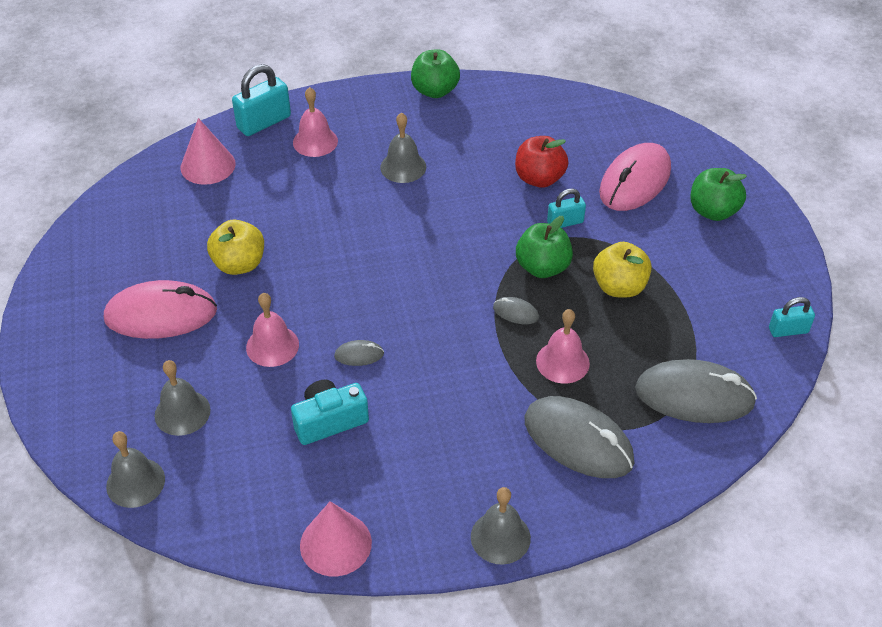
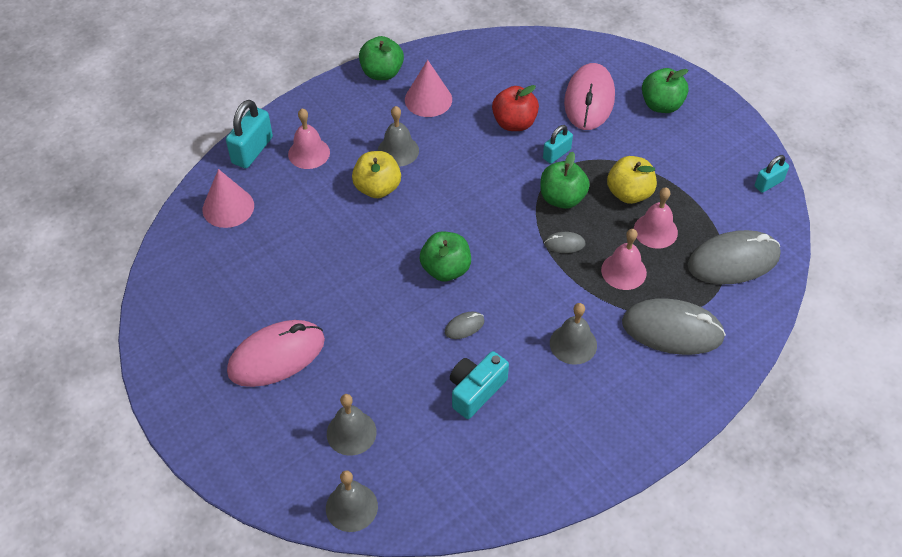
camera: 25 degrees left, 5 degrees up
(239, 264) = (315, 286): yellow apple -> yellow apple (377, 188)
(272, 346) = (389, 346): pink bell -> pink bell (655, 231)
(335, 544) = (543, 487): pink cone -> pink cone (428, 99)
(376, 294) = (446, 269): none -> green apple
(500, 537) = (661, 429): grey bell -> grey bell (573, 344)

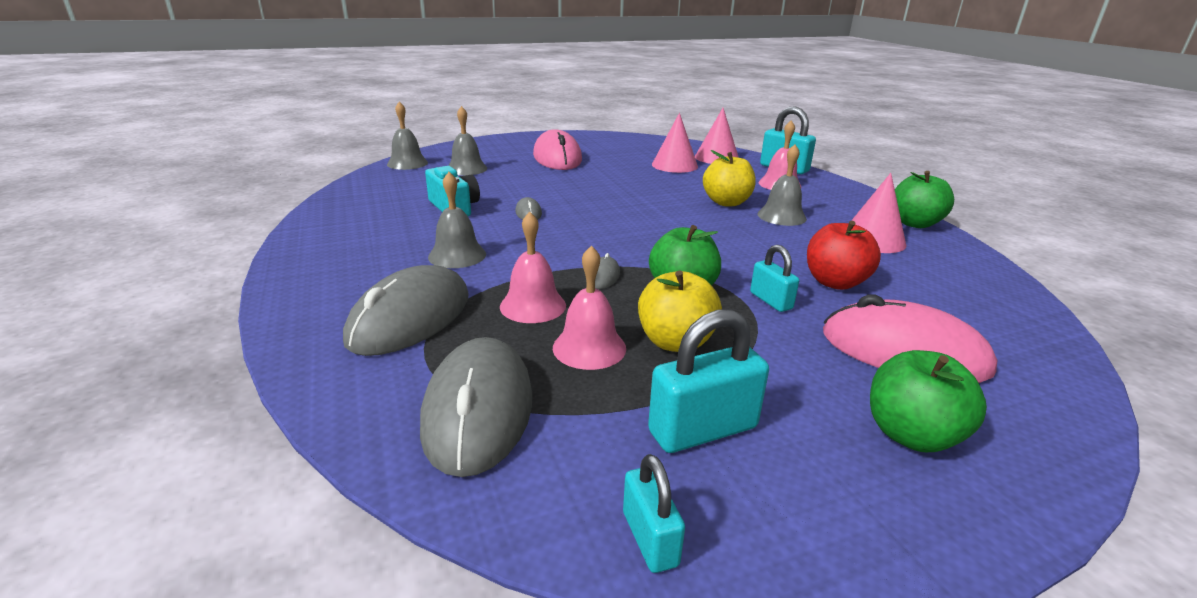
camera: 105 degrees right, 25 degrees down
(270, 240) = (674, 165): none -> pink cone
(446, 269) = (604, 215): green apple -> none
(698, 174) = (703, 430): none -> turquoise padlock

